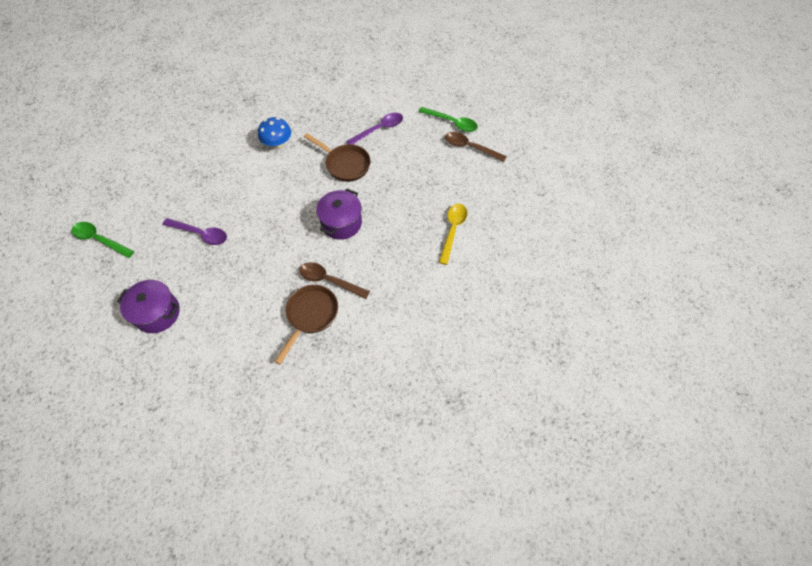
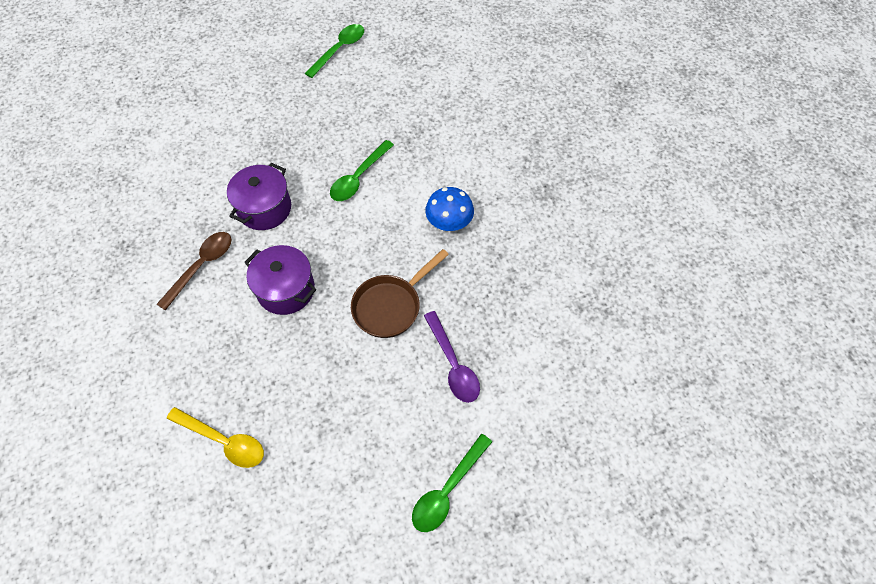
camera: 100 degrees right, 0 degrees up
(157, 313) = (225, 101): purple pot -> purple pot (264, 208)
(201, 234) = (318, 137): purple spoon -> none
(241, 200) = (358, 177): none -> green spoon
(310, 316) = (161, 242): brown pan -> none
(470, 147) = (383, 509): brown spoon -> none

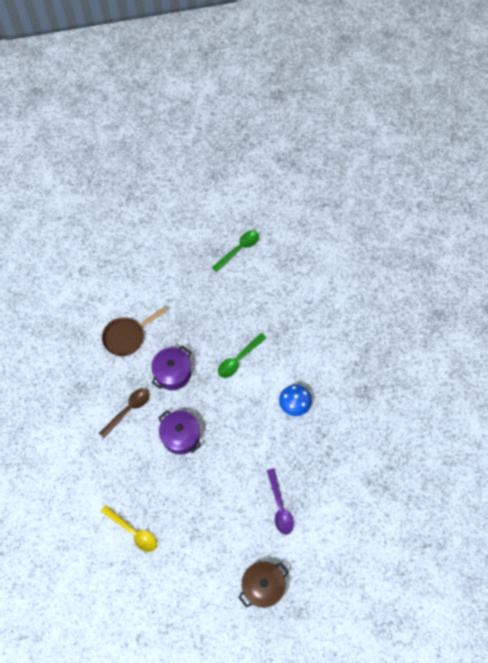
camera: 10 degrees right, 5 degrees up
(391, 306) = (246, 459): brown pan -> brown pan (127, 337)
(447, 490) = (263, 586): green spoon -> brown pot

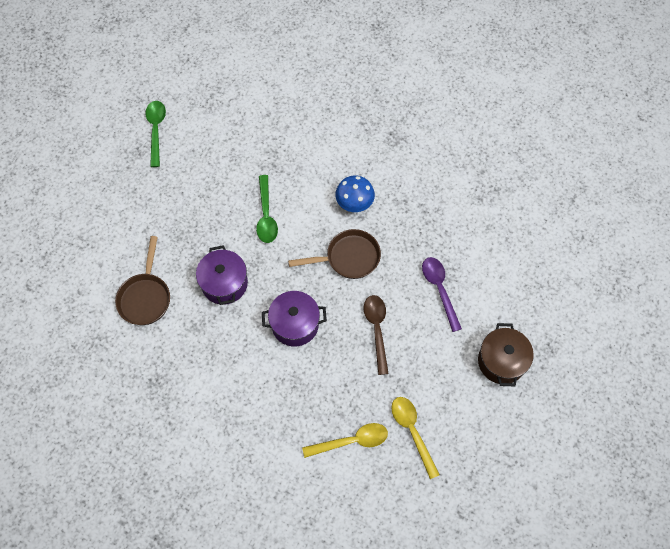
camera: 50 degrees left, 0 degrees up
(128, 410) = (223, 353): brown spoon -> brown spoon (377, 329)
(169, 565) = (412, 431): none -> yellow spoon
(253, 432) = (348, 258): none -> brown pan
(280, 507) = (439, 289): purple spoon -> purple spoon turned 135 degrees counterclockwise

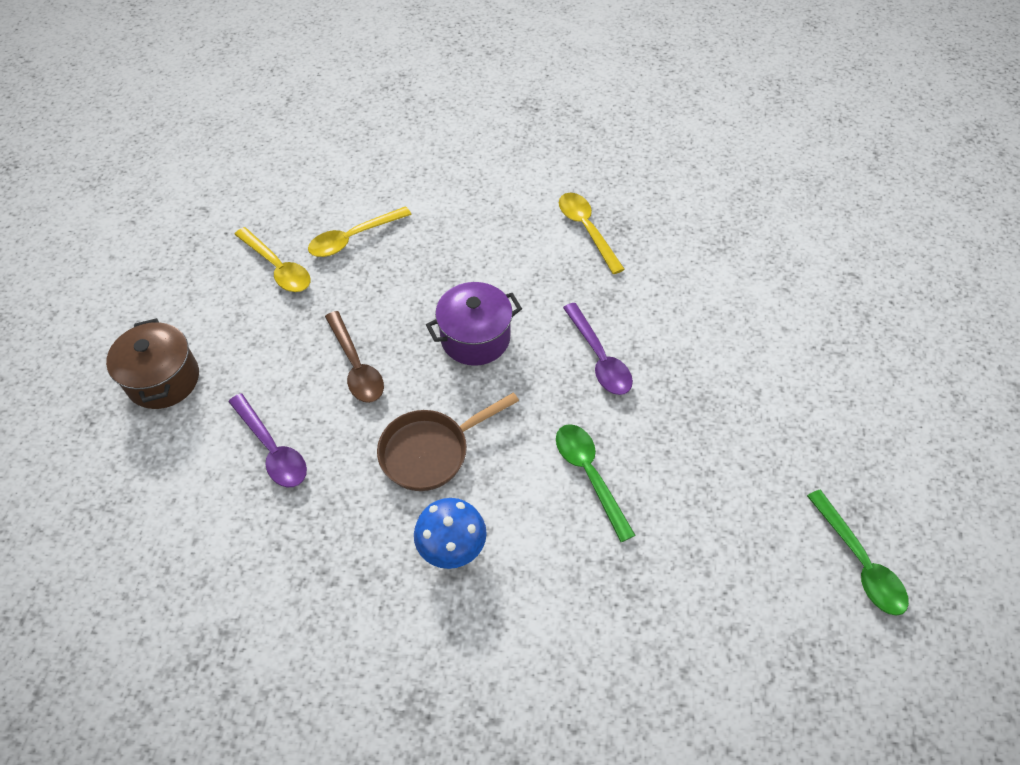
camera: 160 degrees right, 10 degrees down
(145, 297) = (695, 309): brown pan -> none
(180, 388) = (586, 230): none -> yellow spoon
(224, 283) = (599, 358): purple pot -> purple spoon

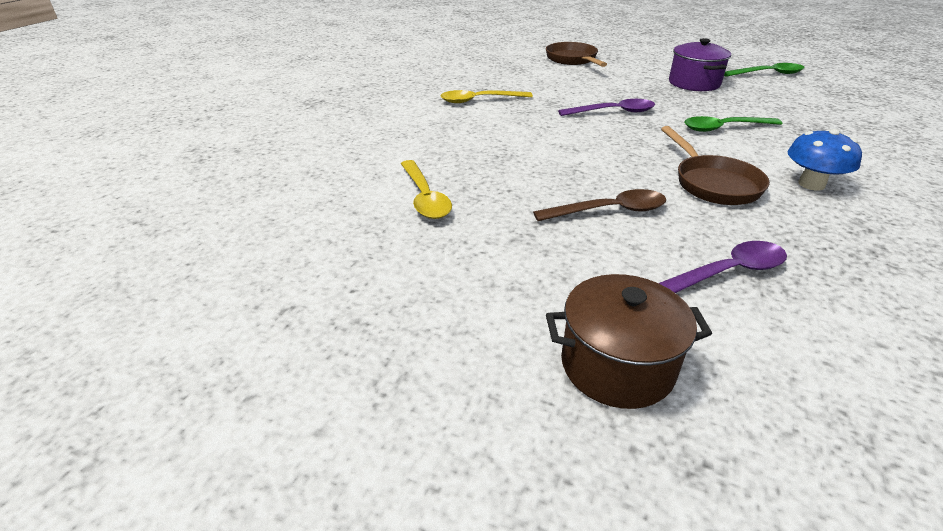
camera: 75 degrees left, 20 degrees down
(278, 267) = (443, 250): yellow spoon -> none
(475, 338) = (584, 152): purple pot -> purple pot (694, 83)
(792, 300) = (572, 60): none -> brown pan

